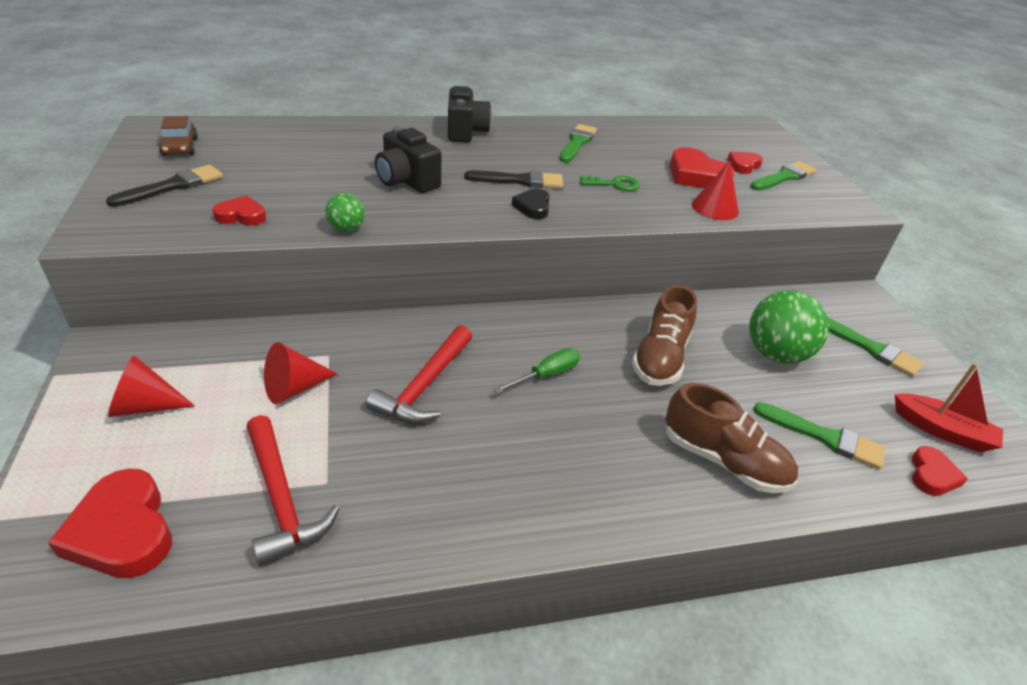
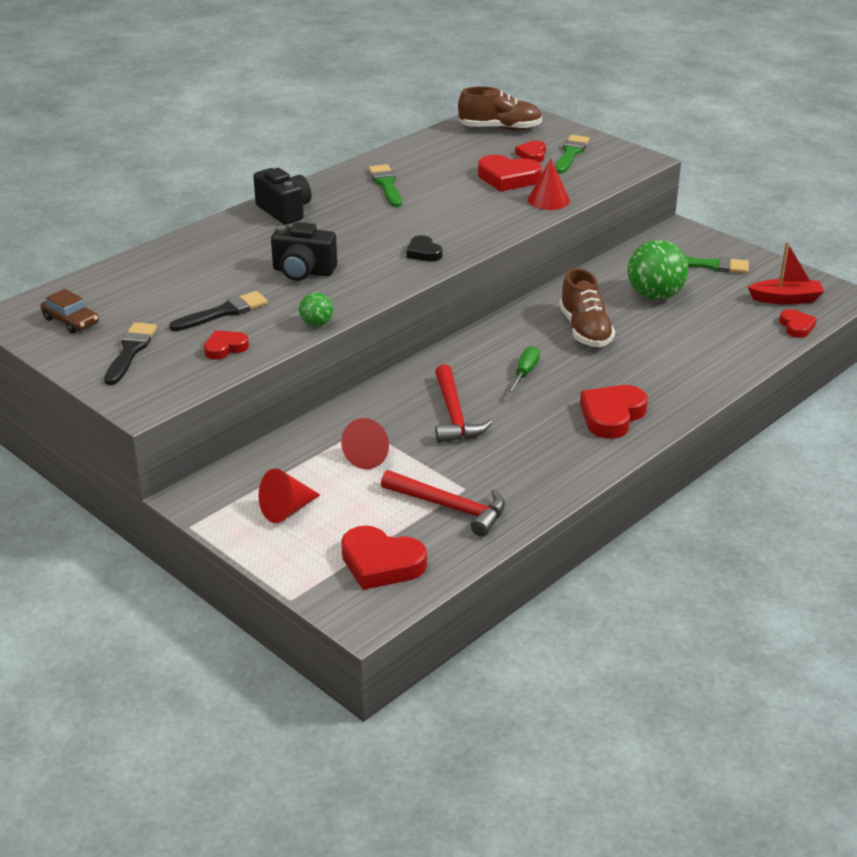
camera: 30 degrees left, 5 degrees down
(520, 181) = (386, 236): black brush -> black brush (223, 312)
(586, 478) = (612, 416): none -> red heart
(614, 184) = (458, 210): green key -> none
(723, 460) = (679, 371): brown shoe -> brown shoe (500, 129)
(824, 437) = (724, 333): green brush -> none

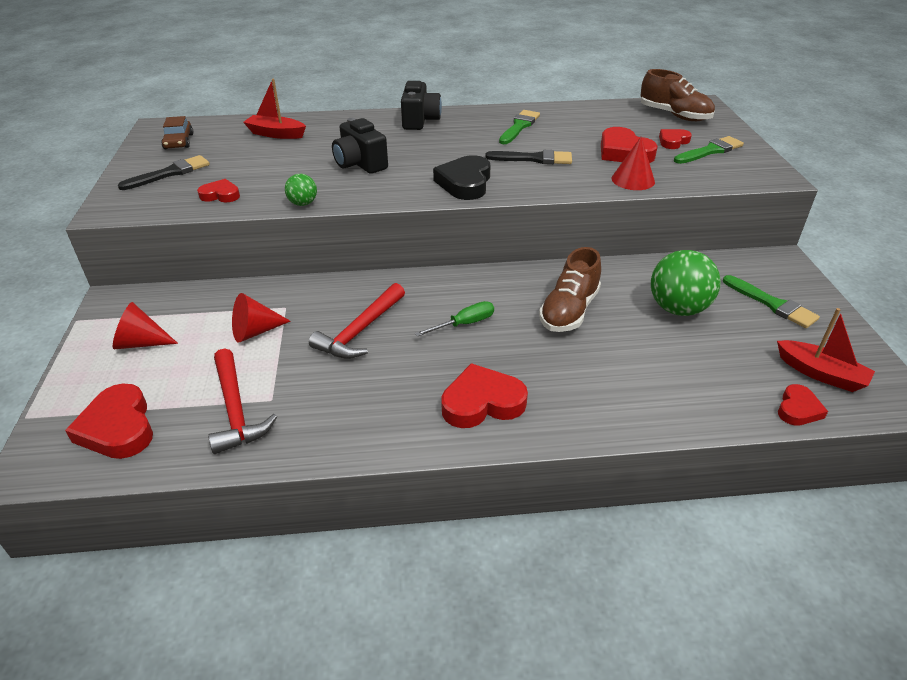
camera: 40 degrees right, 5 degrees up
(162, 275) = (276, 134): none -> red boat
(223, 312) = (264, 171): black brush -> black brush (534, 159)
(423, 252) = (465, 183): black heart -> black heart, size x1.71

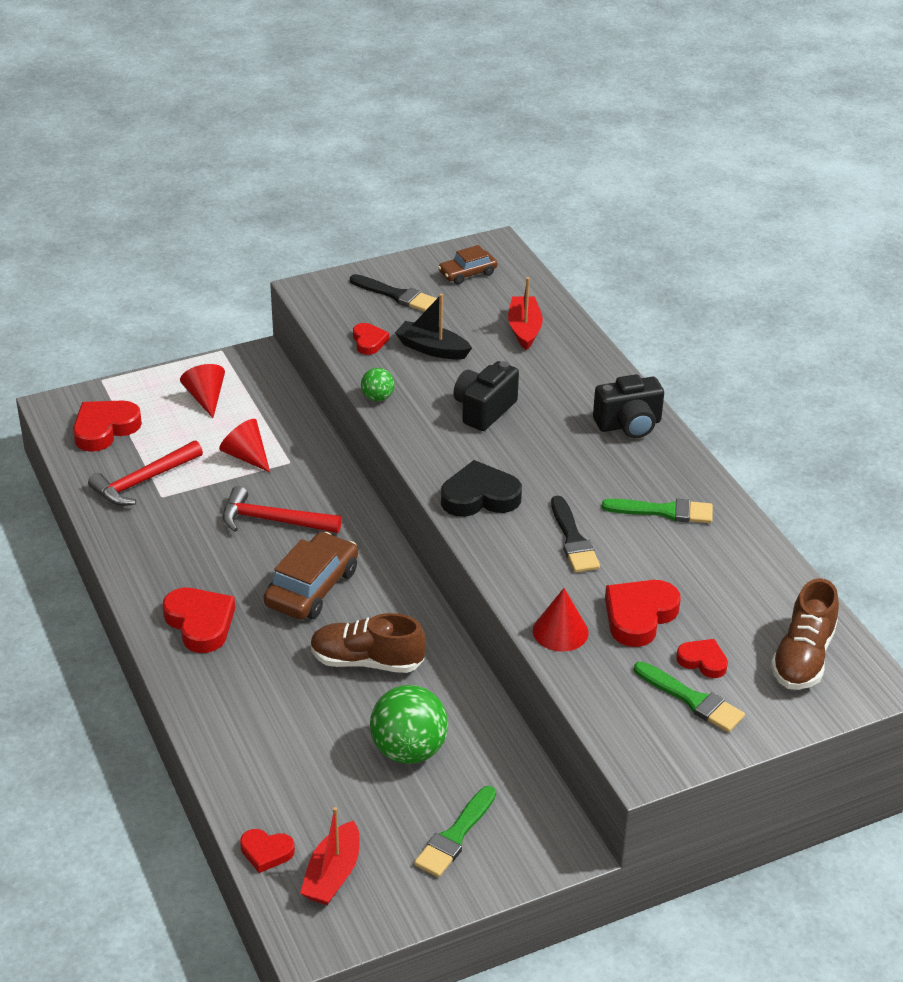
camera: 70 degrees right, 0 degrees up
(261, 171) = (432, 349): none -> black boat
(464, 324) = (312, 587): green screwdriver -> brown car

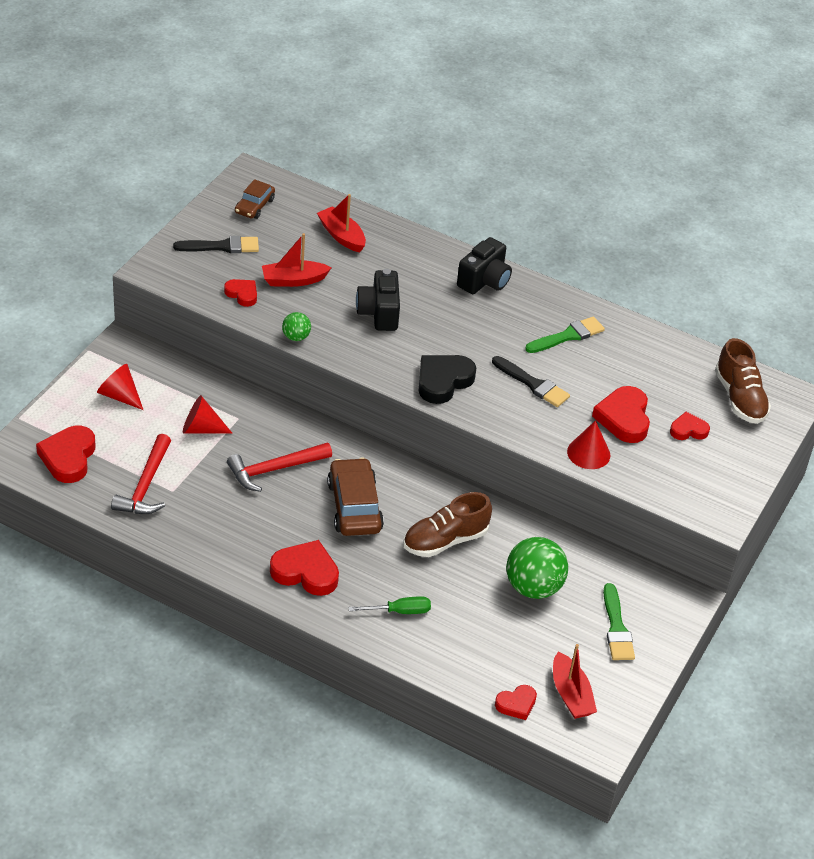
camera: 40 degrees left, 5 degrees up
(248, 703) = (399, 611): none -> green screwdriver
(432, 349) = (293, 280): black boat -> red boat
(692, 699) = (706, 459): green brush -> none

